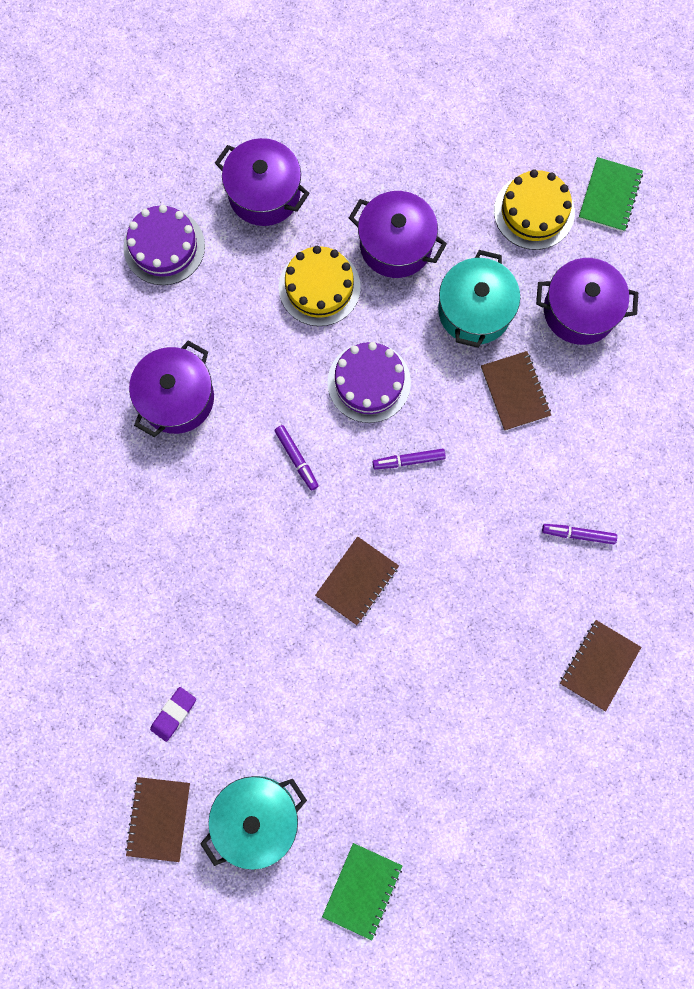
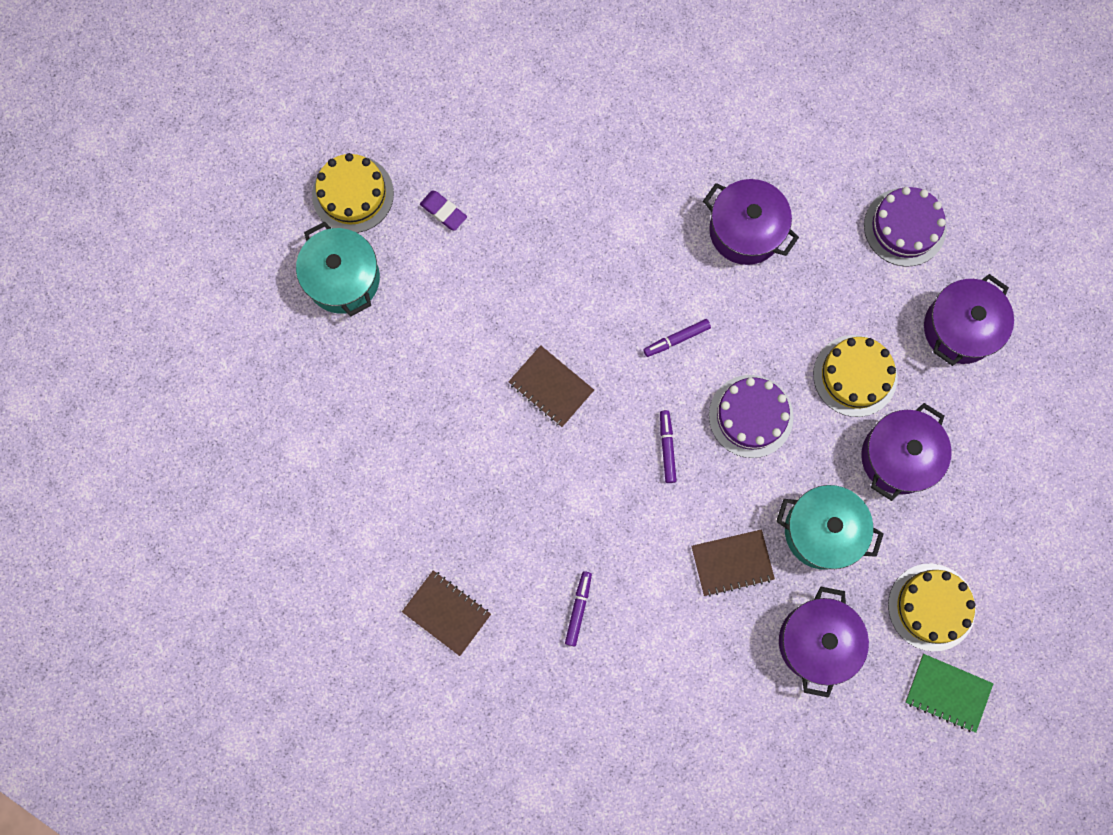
camera: 95 degrees right, 0 degrees up
(158, 818) = (353, 194): brown notebook -> yellow cake
(362, 890) = (268, 367): green notebook -> none

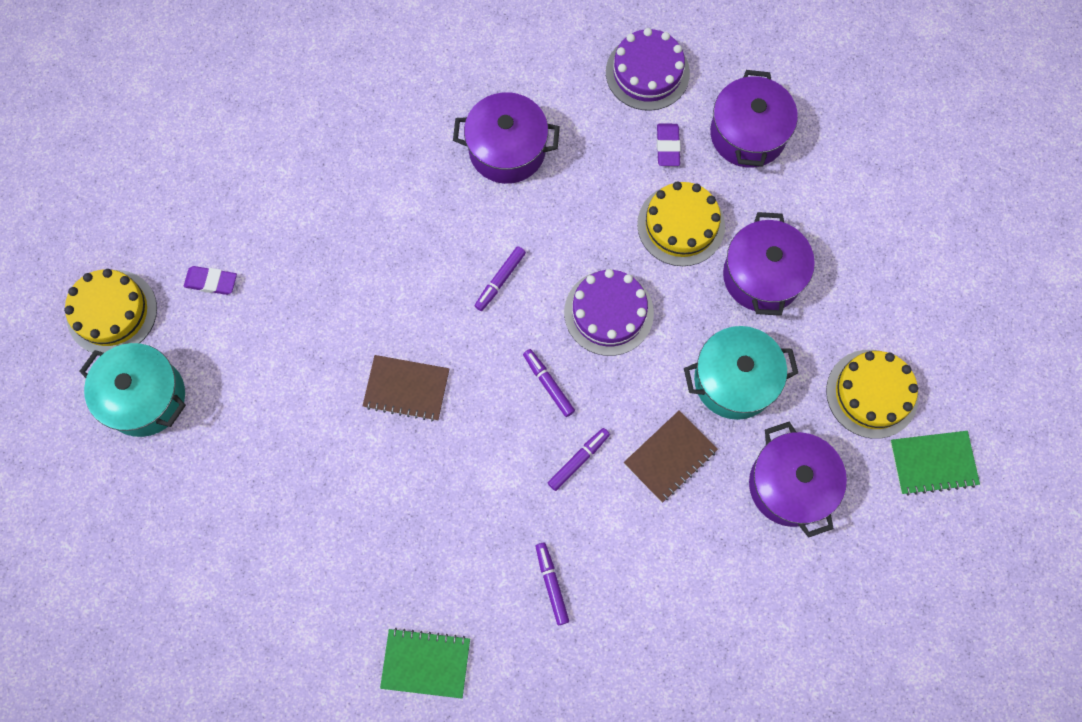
camera: 30 degrees left, 5 degrees down
(447, 612) = (426, 663): brown notebook -> green notebook
(656, 523) = (578, 460): none -> purple marker
(883, 302) = (667, 146): none -> purple eraser

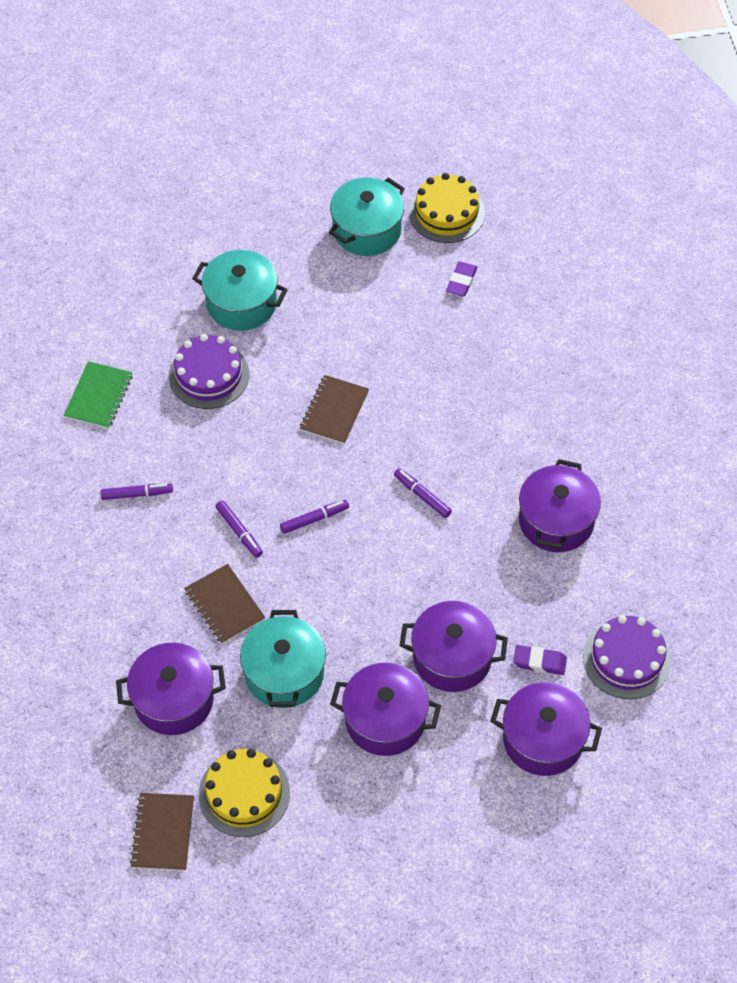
camera: 100 degrees right, 15 degrees down
(269, 522) = (241, 303): none -> turquoise pot
(608, 312) = (373, 579): purple cake -> purple cake (209, 375)
(681, 225) = (452, 657): yellow cake -> purple pot
(933, 463) = (163, 832): green notebook -> brown notebook

